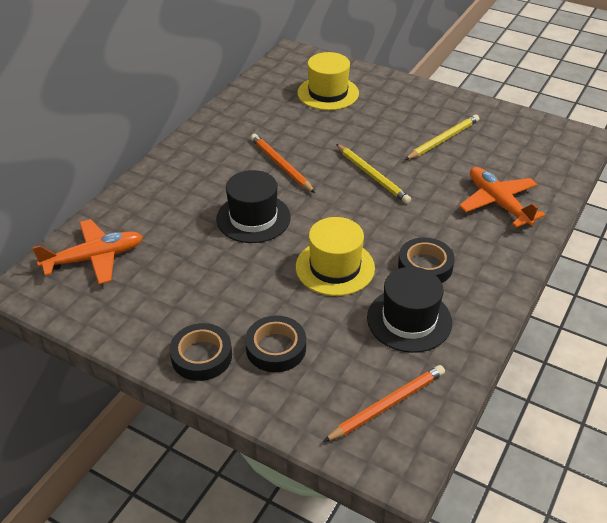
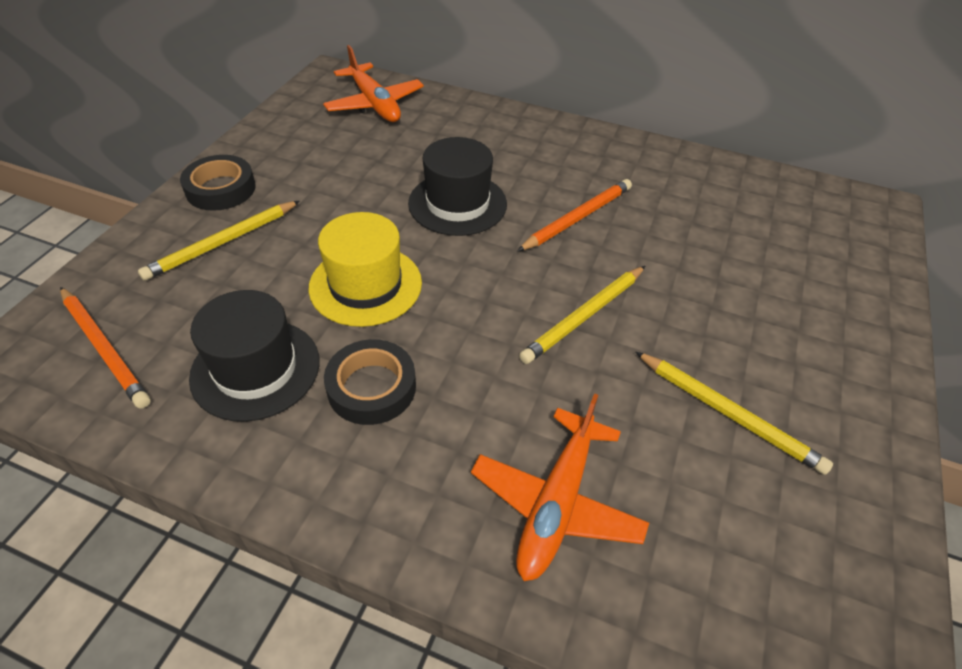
camera: 80 degrees right, 5 degrees up
(276, 348) = (223, 242): black tape -> yellow pencil
(328, 93) = (789, 253): yellow hat -> none
(498, 203) = (557, 503): orange plane -> orange plane turned 150 degrees clockwise

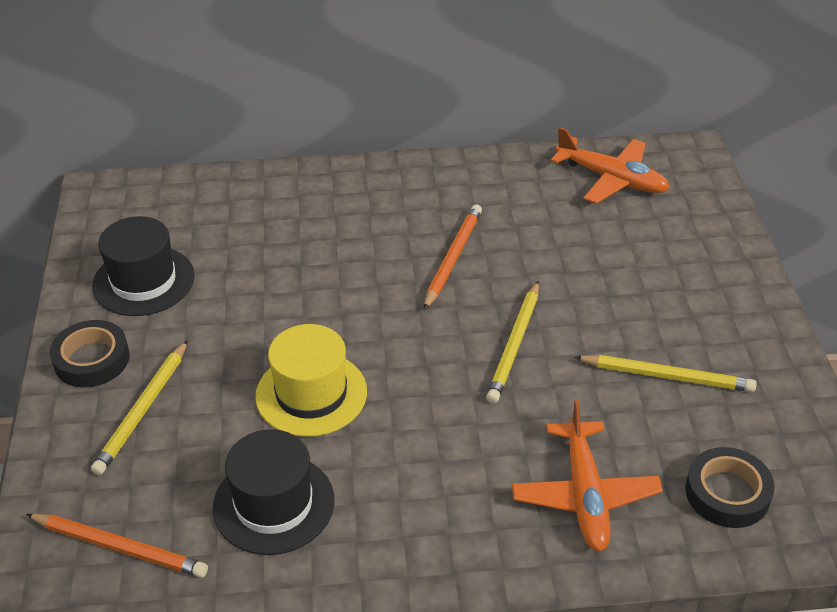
camera: 25 degrees left, 5 degrees down
(371, 387) = (384, 475): black tape -> black tape (727, 493)
(374, 104) = (174, 210): orange plane -> orange plane (612, 179)
(457, 203) = (336, 285): black hat -> black hat (143, 281)

